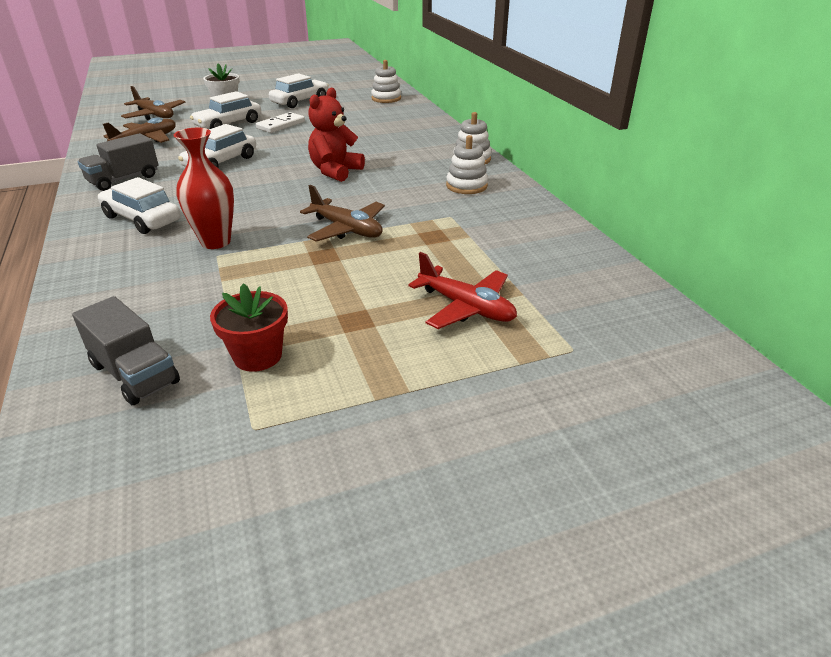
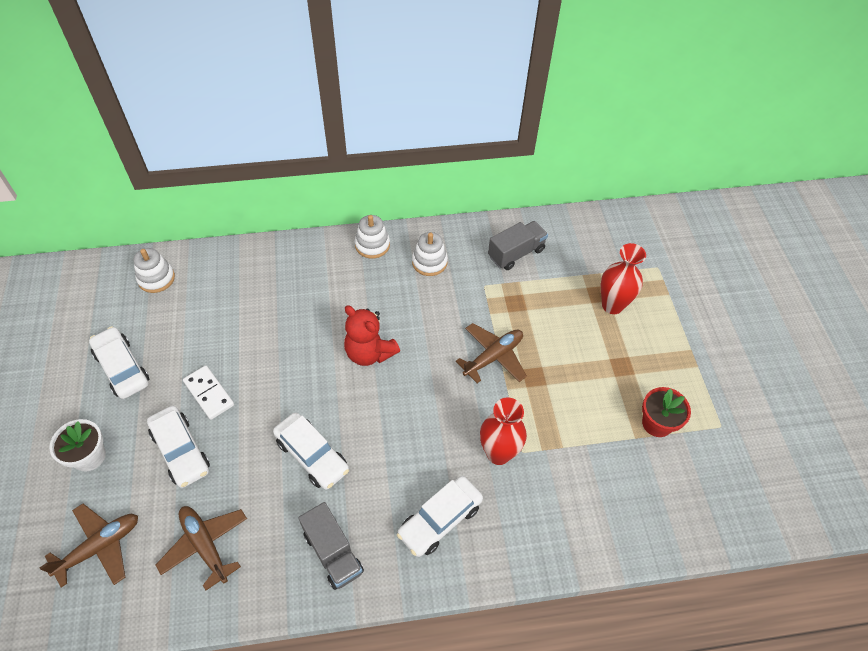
camera: 80 degrees left, 20 degrees up
(135, 374) = (672, 494): grey truck -> grey truck (516, 253)
(466, 307) = (612, 305): red plane -> red vase

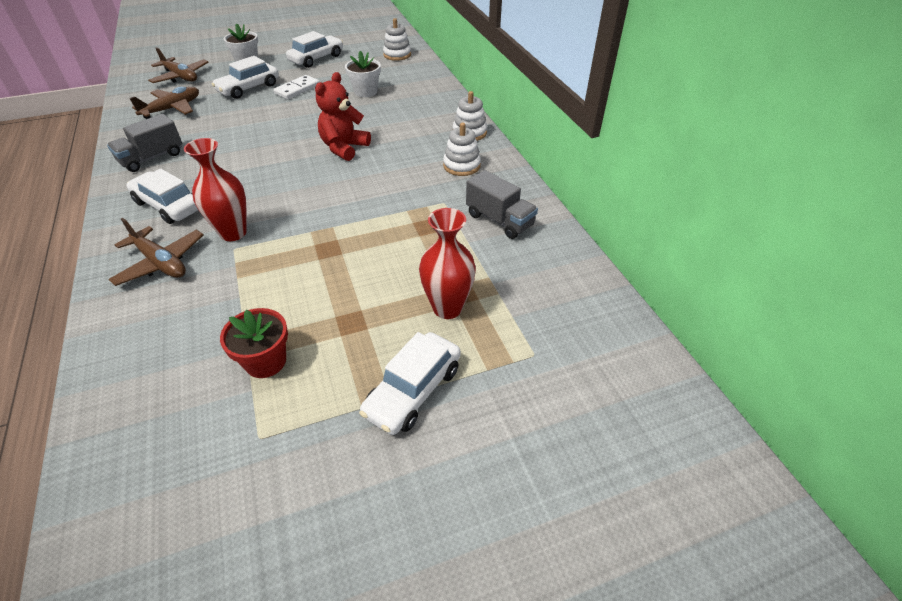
camera: 80 degrees right, 10 degrees down
(246, 321) = (365, 92): none -> white flower pot
(312, 455) = (240, 137): white car -> white car (413, 391)
(493, 357) = (350, 218): brown plane -> brown plane (161, 263)

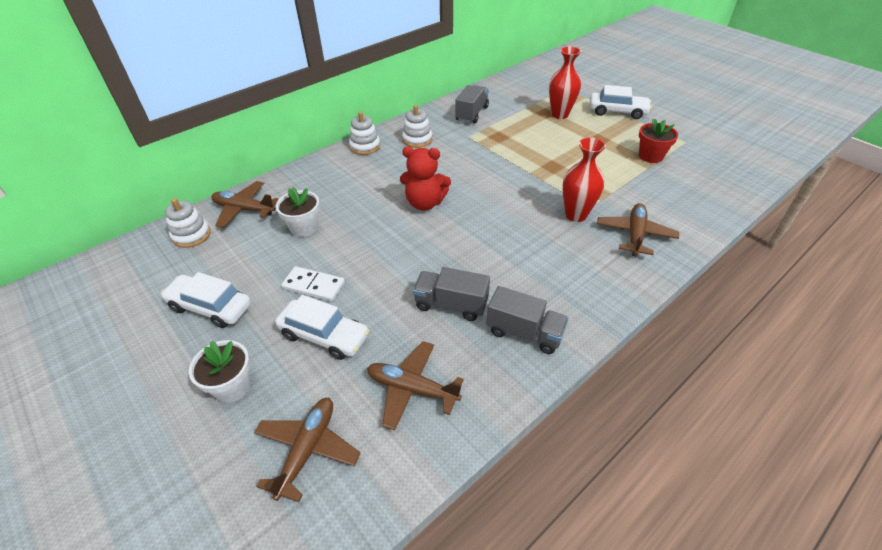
camera: 110 degrees left, 0 degrees up
(168, 206) = (579, 270): white car -> none
(215, 135) = (451, 304): none -> grey truck
(412, 72) = (244, 209): none -> brown plane

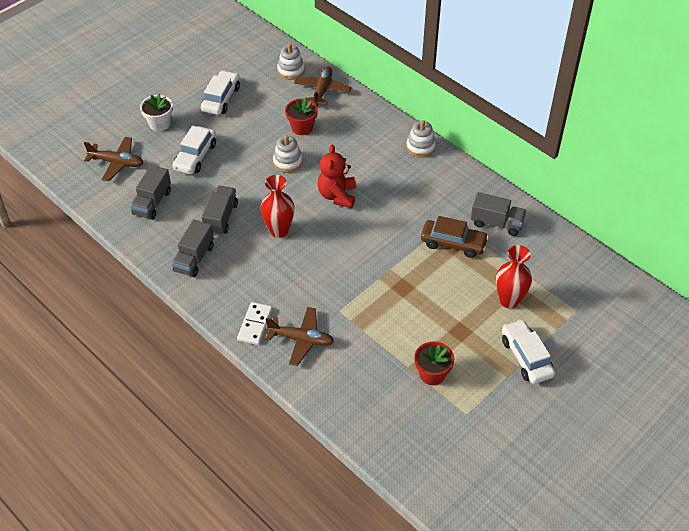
camera: 85 degrees right, 5 degrees up
(304, 227) = (302, 127): white flower pot -> red flower pot
(314, 285) = (240, 144): white domino -> white domino (255, 325)
(412, 389) = (152, 202): brown plane -> grey truck
(417, 139) = (438, 183): white stacking toy -> white stacking toy (287, 162)
(496, 136) = (453, 243): none -> brown car
(576, 215) = (327, 299): red vase -> red vase (279, 230)
(617, 112) = (526, 357): white car -> white car turned 150 degrees clockwise

